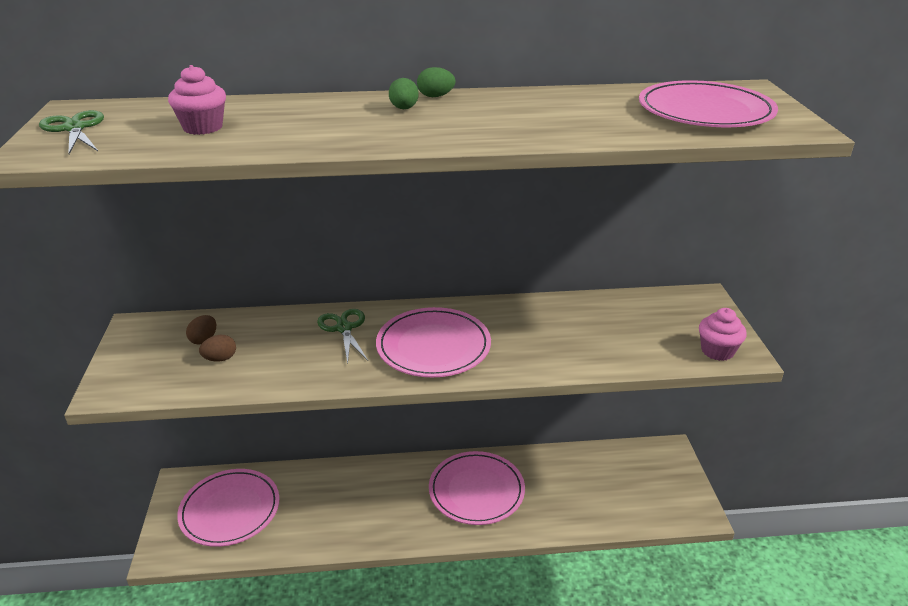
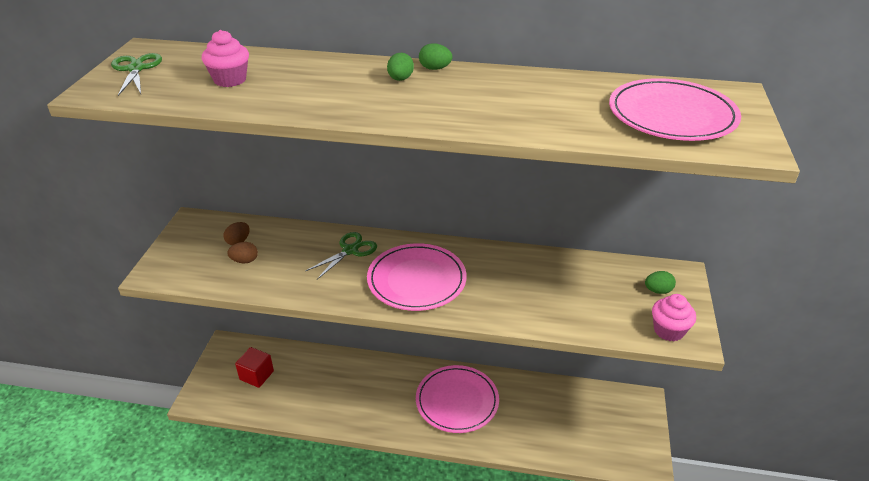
camera: 15 degrees right, 5 degrees up
(230, 510) = (256, 375): pink plate -> red cube
(344, 328) = (350, 250): green scissors -> green scissors turned 45 degrees clockwise
(689, 316) = (658, 291): none -> green egg

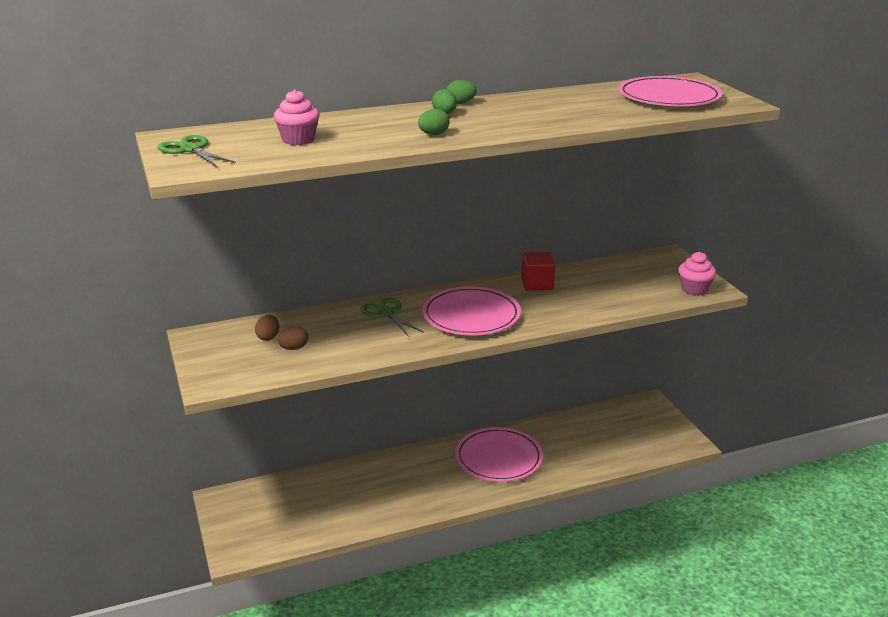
camera: 30 degrees left, 10 degrees down
(256, 375) = (281, 510): red cube -> red cube (537, 284)
(350, 250) = (387, 313): green scissors -> green scissors turned 45 degrees counterclockwise
(658, 291) = (662, 269): green egg -> green egg (433, 134)

